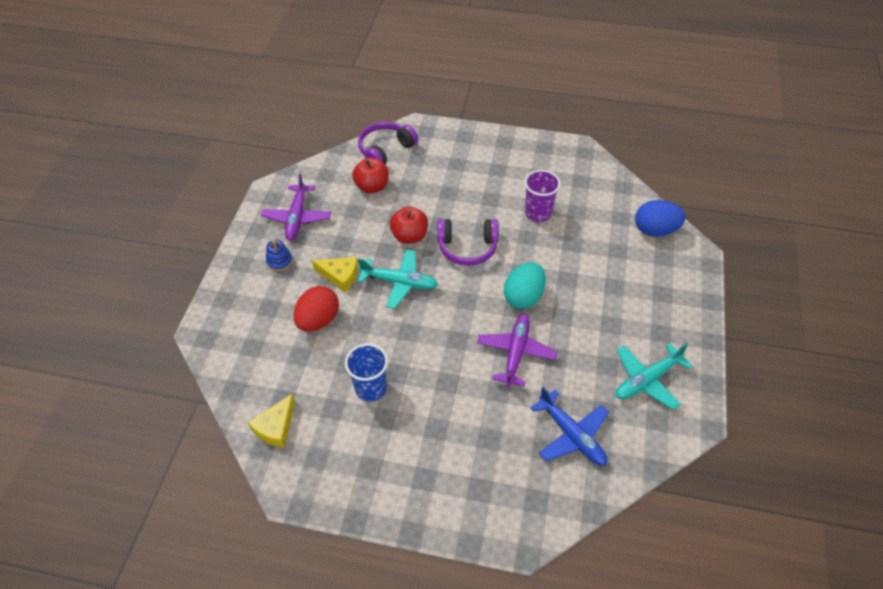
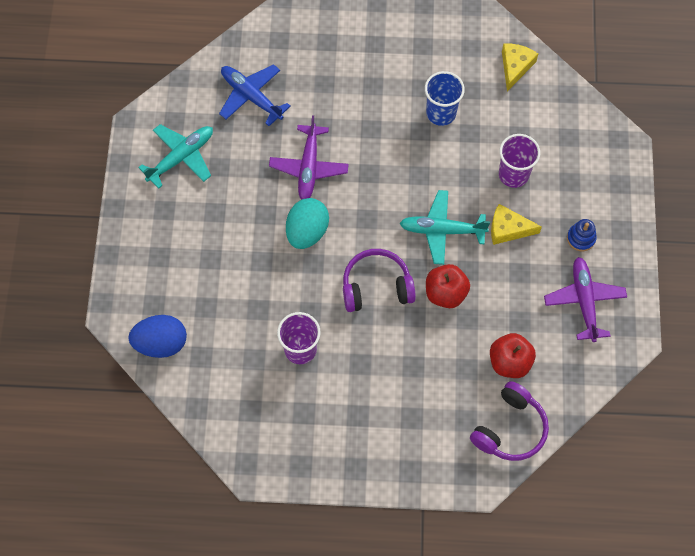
camera: 170 degrees right, 15 degrees up
(318, 320) = (513, 174): red egg -> purple cup

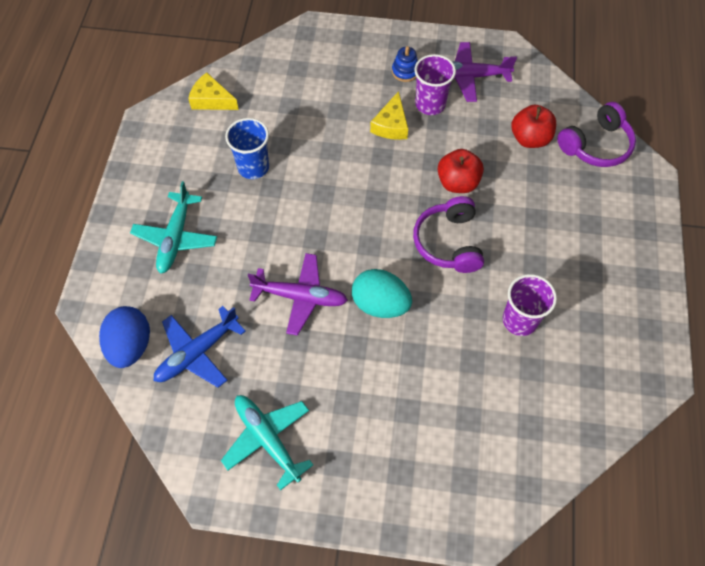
camera: 85 degrees left, 5 degrees down
(161, 343) = (514, 473): blue egg -> blue egg (131, 345)
(442, 230) = (388, 179): turquoise plane -> turquoise plane (176, 237)
(510, 429) = (596, 145): purple headphones -> purple headphones turned 105 degrees clockwise
(513, 174) = (332, 114): purple cup -> purple cup (430, 104)

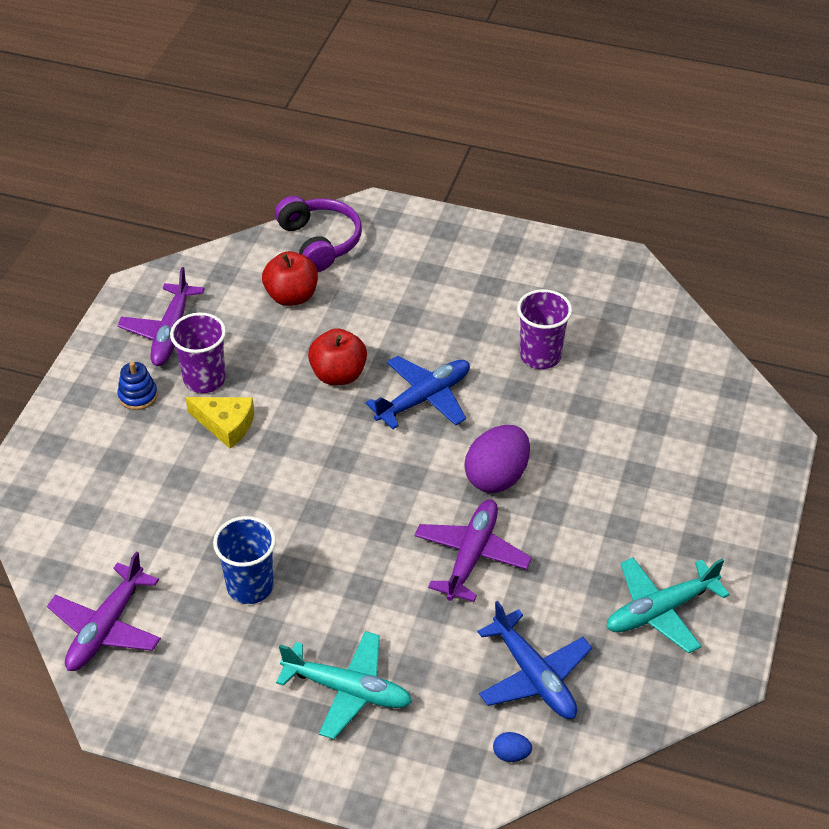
camera: 80 degrees left, 15 degrees down
(131, 345) = (511, 754): blue egg -> blue egg, size x0.44
(211, 100) = (106, 627): yellow cheese -> purple plane
(380, 304) = (497, 477): turquoise egg -> purple egg
(448, 242) = (424, 399): purple headphones -> blue plane

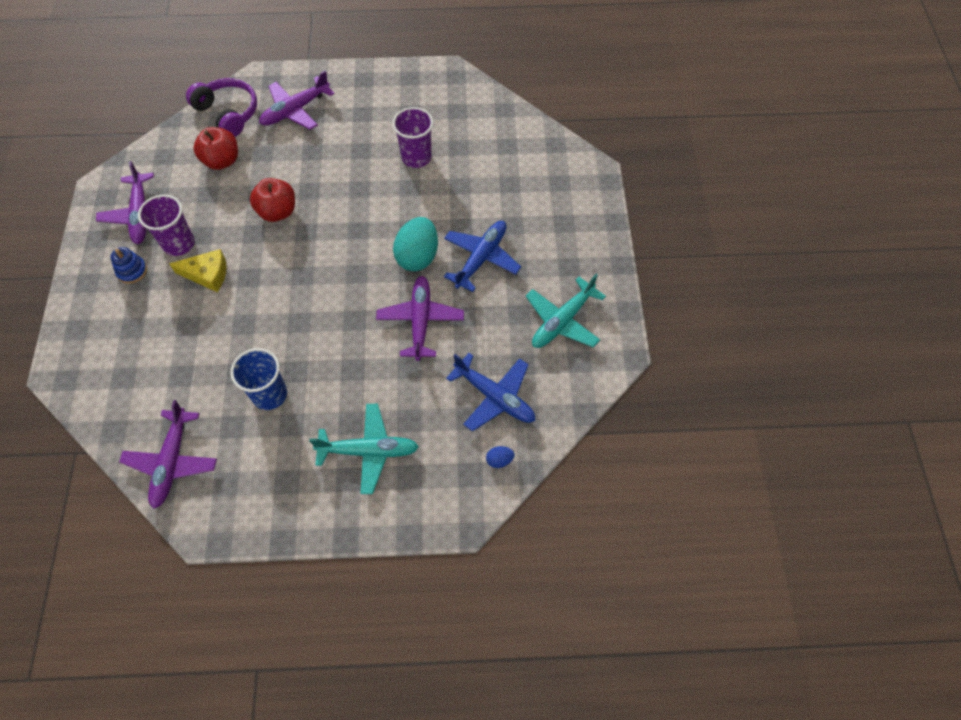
camera: 20 degrees left, 15 degrees up
(405, 259) = (295, 110): none -> purple plane
(424, 399) = (346, 212): blue plane -> blue plane (481, 258)
(497, 477) = (417, 256): purple egg -> turquoise egg

